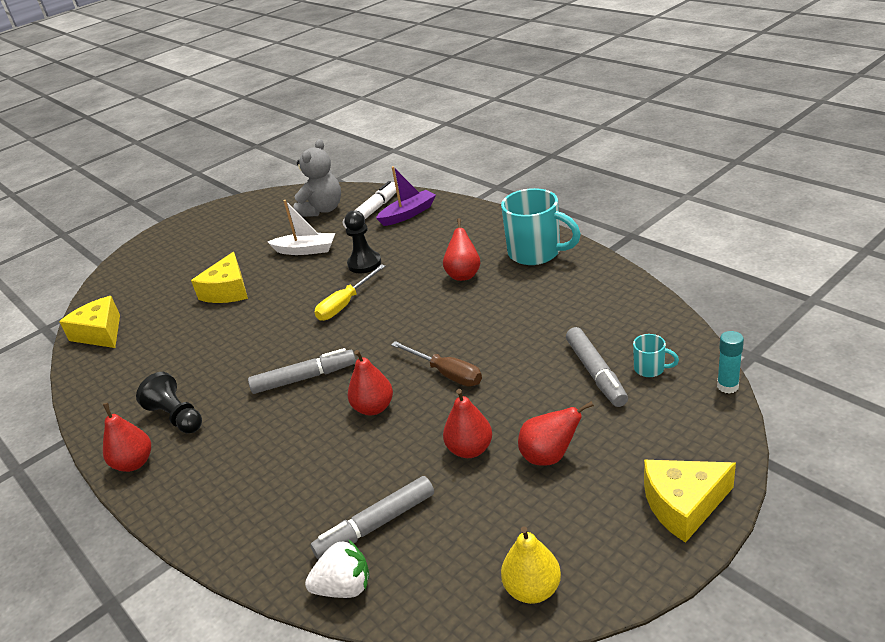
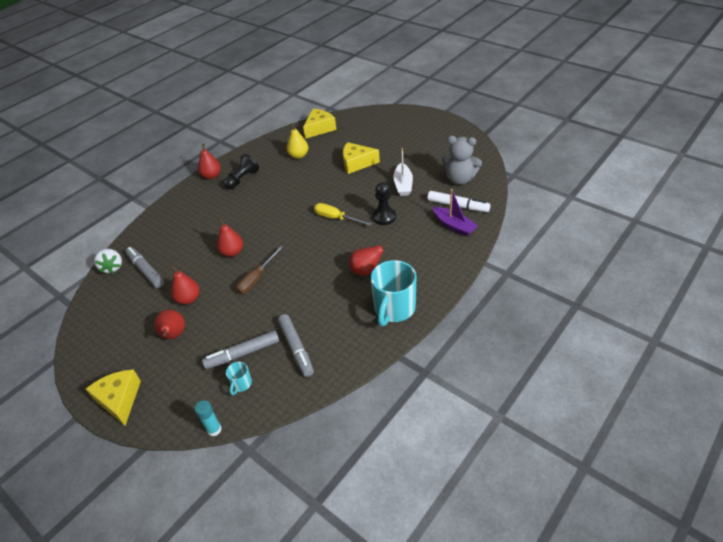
camera: 80 degrees right, 10 degrees up
(304, 378) = (264, 218): grey marker -> grey marker (296, 348)
(532, 589) = (87, 336): yellow pear -> yellow pear (298, 155)

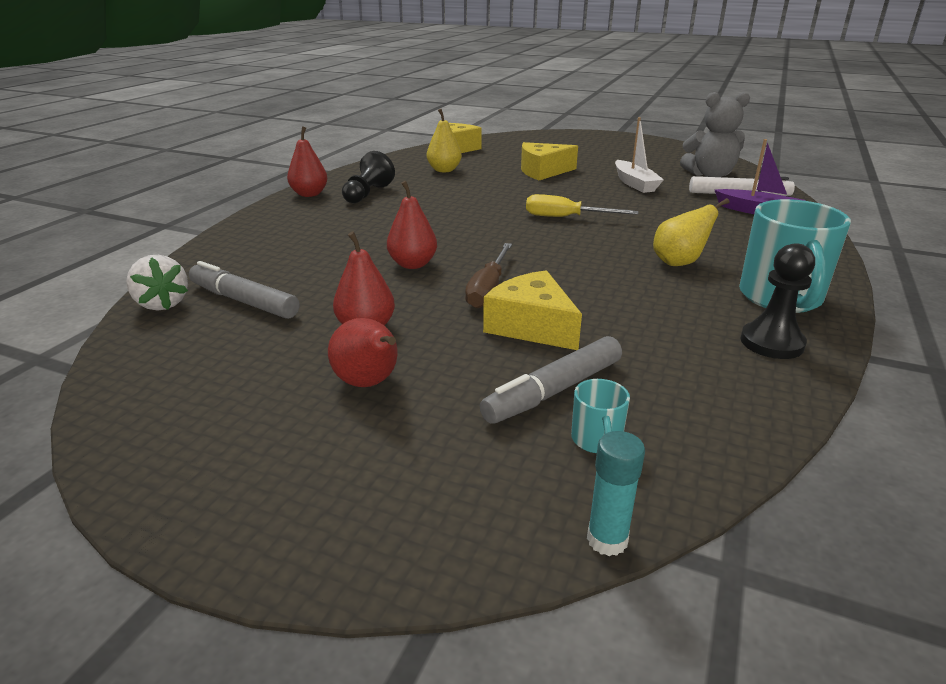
camera: 20 degrees left, 15 degrees down
(119, 400) = (293, 523): yellow cheese -> yellow cheese (531, 326)
(296, 348) = (660, 368): grey marker -> none
(366, 270) = (679, 263): red pear -> yellow pear
(384, 217) = (642, 211): black pawn -> black pawn (771, 343)

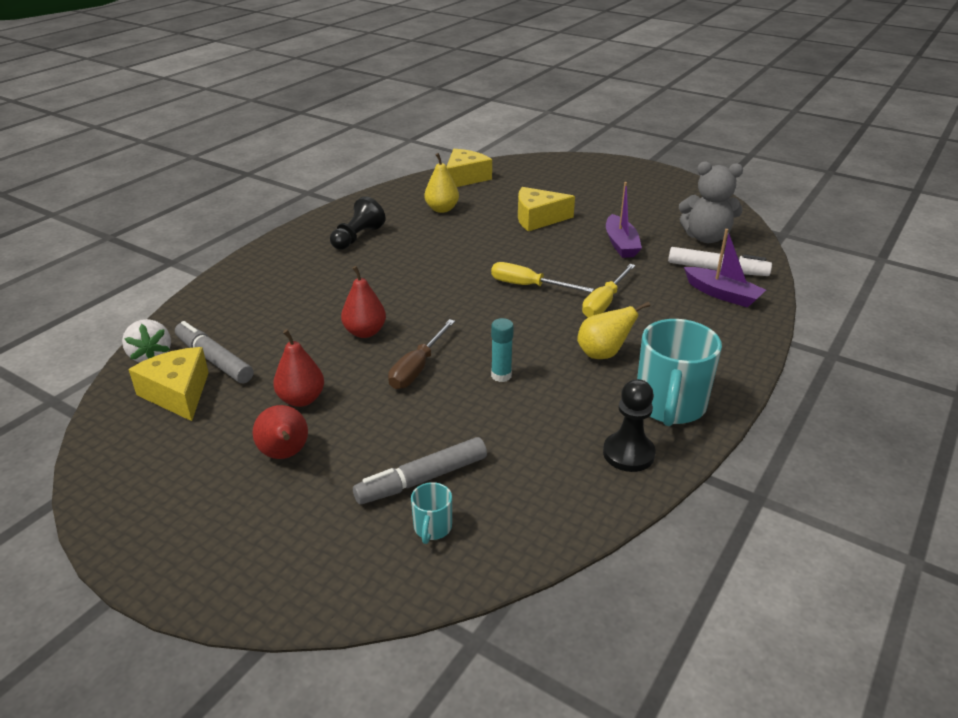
camera: 10 degrees right, 5 degrees up
(309, 194) = (304, 233): red pear -> none
(531, 326) = (435, 413): yellow cheese -> yellow cheese (178, 393)
(607, 540) = (398, 607): turquoise glue stick -> turquoise glue stick (501, 375)
(635, 184) = (621, 244): white boat -> purple boat
(650, 224) = (604, 302): none -> yellow screwdriver

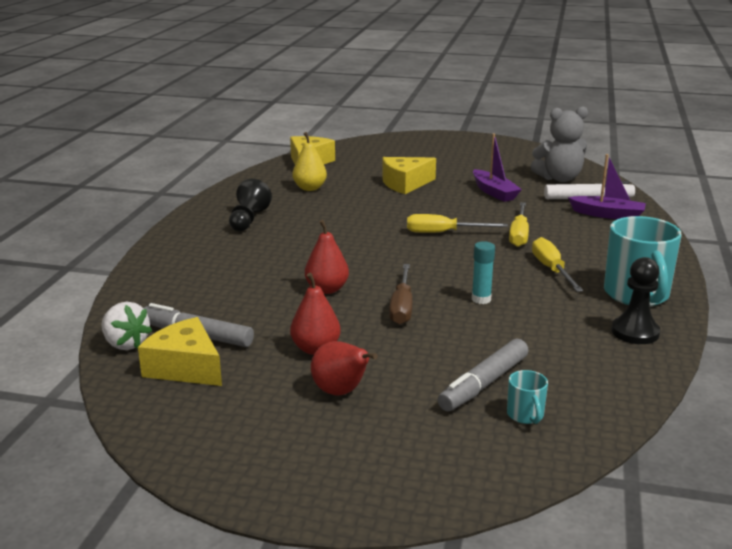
camera: 20 degrees left, 10 degrees down
(603, 354) = (551, 270): yellow pear -> yellow screwdriver

